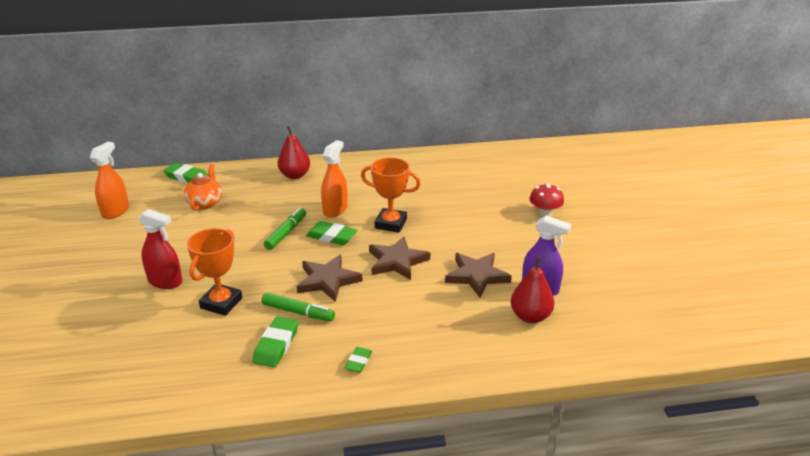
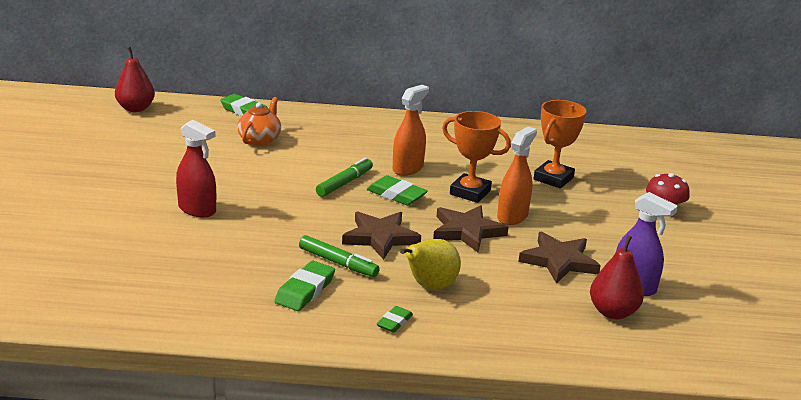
camera: 10 degrees right, 5 degrees down
(115, 211) = (158, 133): orange spray bottle -> orange spray bottle (512, 216)
(221, 303) = (254, 240): orange trophy -> orange trophy (553, 178)
(295, 175) = (370, 127): red pear -> red pear (136, 108)
(379, 320) = (430, 286): none -> yellow pear

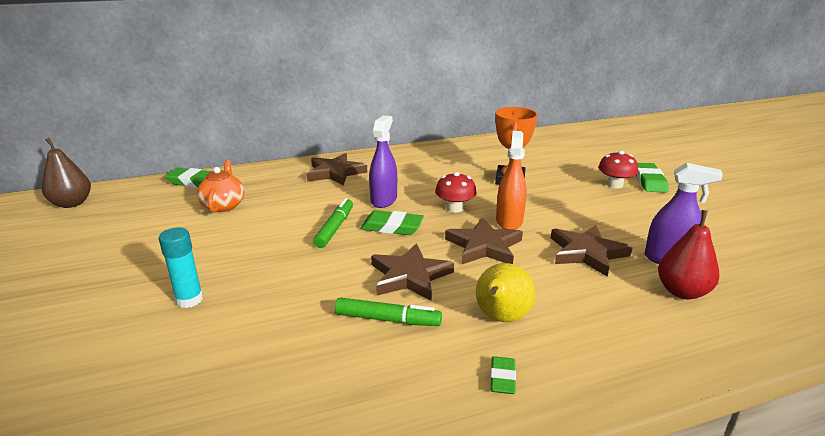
camera: 20 degrees left, 0 degrees up
(136, 108) = (72, 203): red pear -> brown pear
(197, 209) = (189, 300): red spray bottle -> turquoise glue stick
(305, 290) = (374, 369): green eraser -> green eraser (649, 181)
(381, 131) = (335, 172): none -> brown star
(408, 168) = (383, 200): orange spray bottle -> purple spray bottle
(470, 192) = (455, 208): orange trophy -> red mushroom

